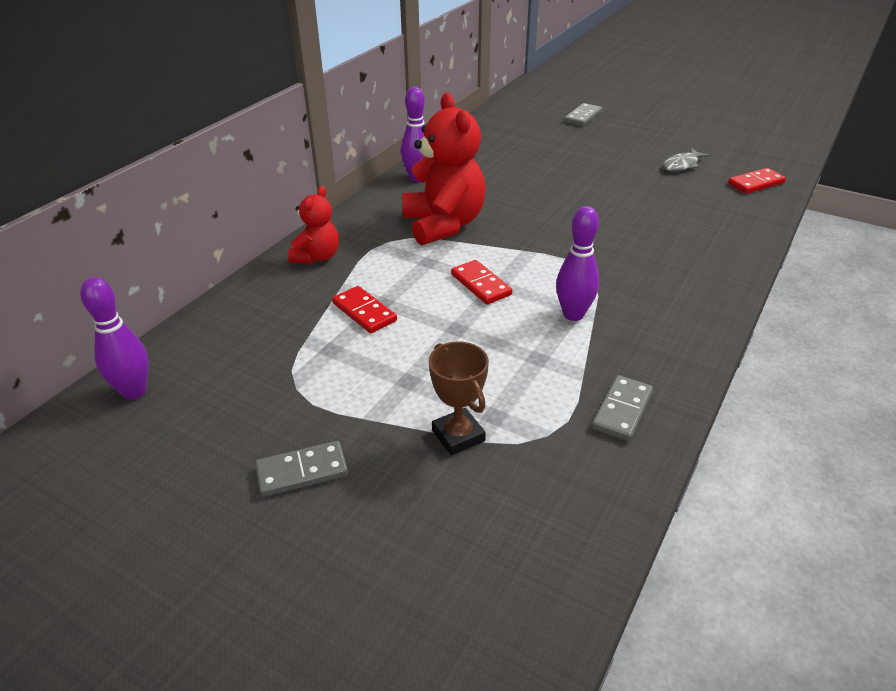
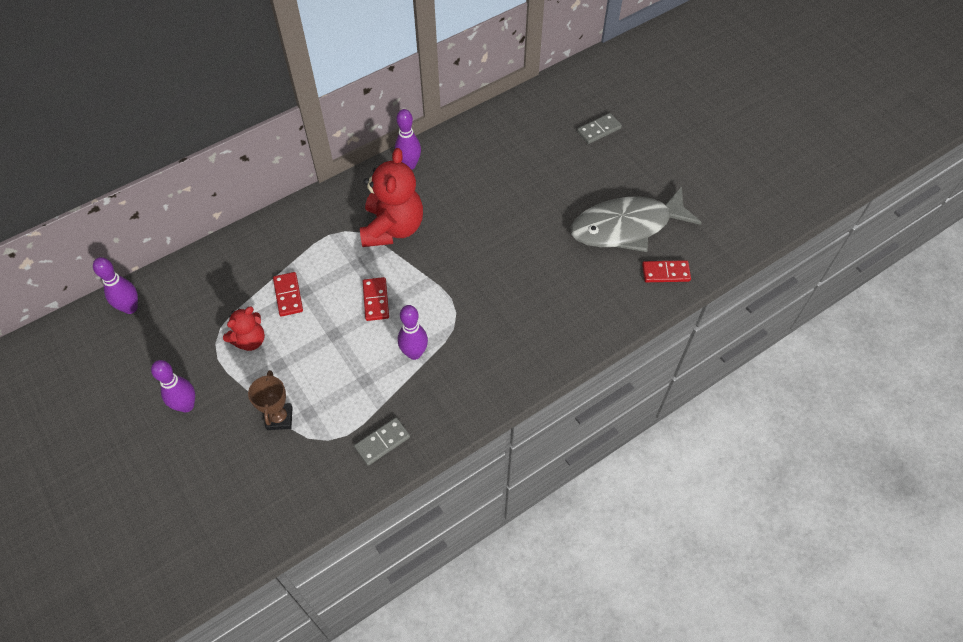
camera: 25 degrees right, 20 degrees up
(302, 471) = (186, 405): grey domino -> purple bowling pin
(317, 257) = (289, 229): red teddy bear -> red teddy bear (250, 340)
(682, 165) = (626, 227): grey fish -> grey fish, size x2.46

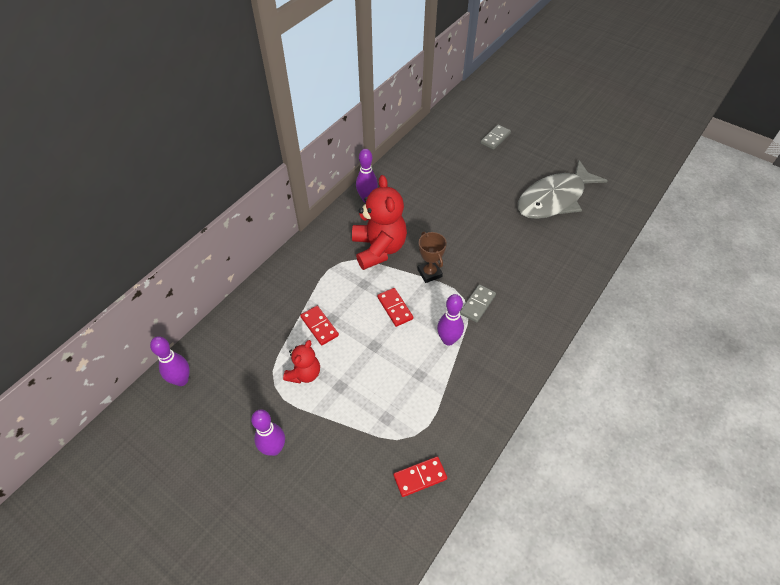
camera: 20 degrees left, 5 degrees down
(279, 418) = (363, 431): brown trophy -> brown trophy (429, 273)
(382, 442) = (461, 421): grey domino -> grey domino (477, 304)
(665, 273) = (601, 223): red domino -> red domino (420, 477)

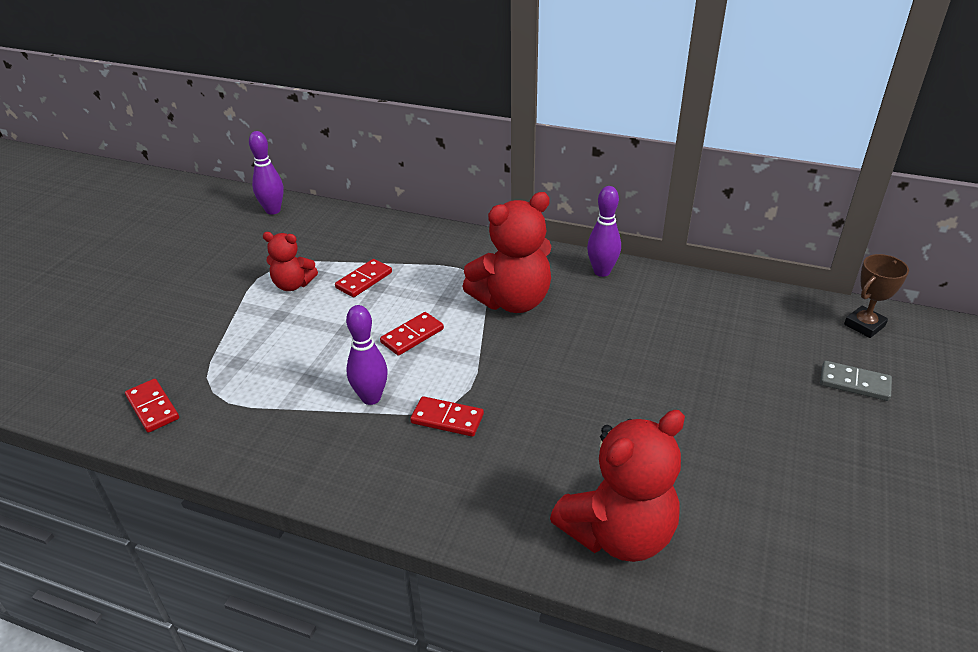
camera: 75 degrees right, 15 degrees down
(274, 448) = (193, 287): purple bowling pin -> none
(429, 273) = (488, 357): brown trophy -> brown trophy (864, 325)
(477, 304) = (447, 419): grey domino -> red domino
(554, 199) = (750, 490): grey fish -> none
(571, 253) = (618, 533): none -> red teddy bear

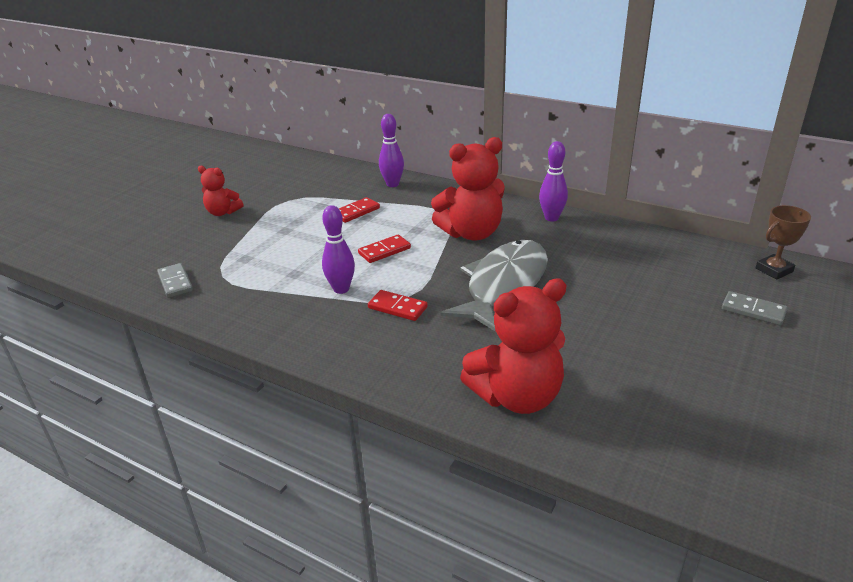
camera: 10 degrees right, 5 degrees down
(152, 407) = (175, 282): red domino -> grey domino
(273, 210) = (298, 162): purple bowling pin -> purple bowling pin (392, 184)
(293, 285) = (300, 211): red teddy bear -> red teddy bear (222, 212)
(567, 374) = (504, 285): none -> grey fish

